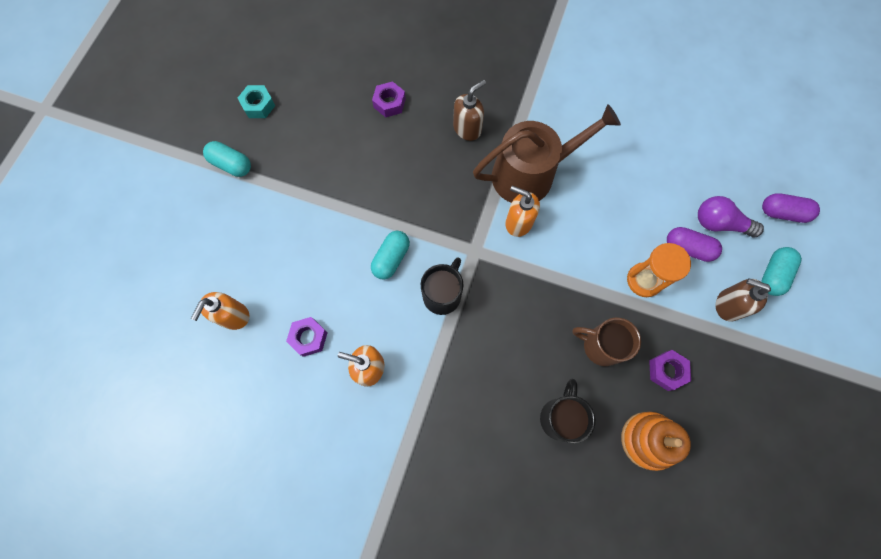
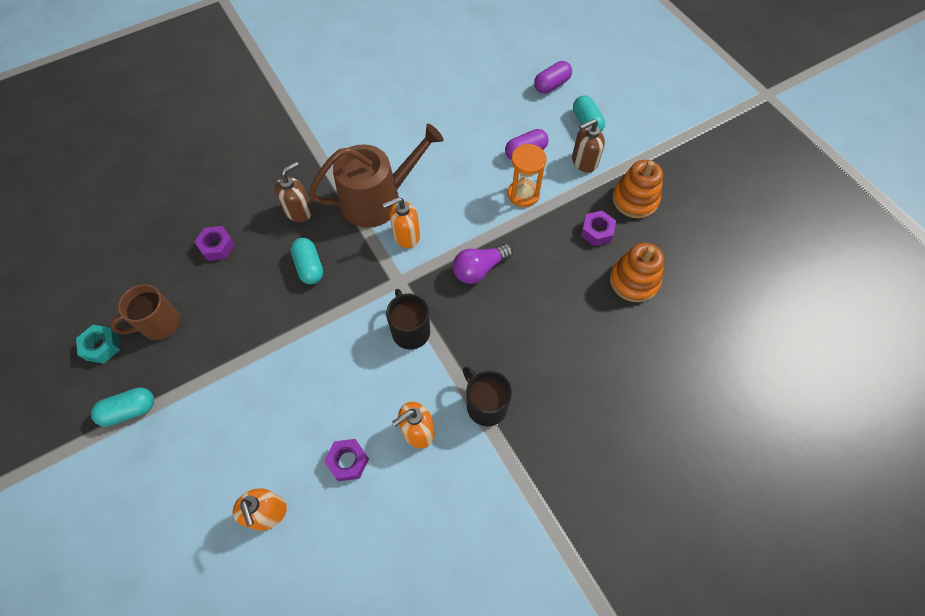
camera: 50 degrees left, 10 degrees down
(391, 258) = (345, 345): turquoise capsule -> turquoise capsule (309, 267)
(467, 128) = (299, 211): brown soap dispenser -> brown soap dispenser turned 45 degrees clockwise
(530, 174) = (378, 199): brown watering can -> brown watering can turned 45 degrees clockwise
(560, 417) = (572, 323): black mug -> black mug (485, 405)
(600, 346) = (544, 257): brown mug -> brown mug (159, 324)
(719, 223) = (526, 122): purple light bulb -> purple light bulb (479, 269)
(732, 380) = (635, 199): none -> orange stacking toy

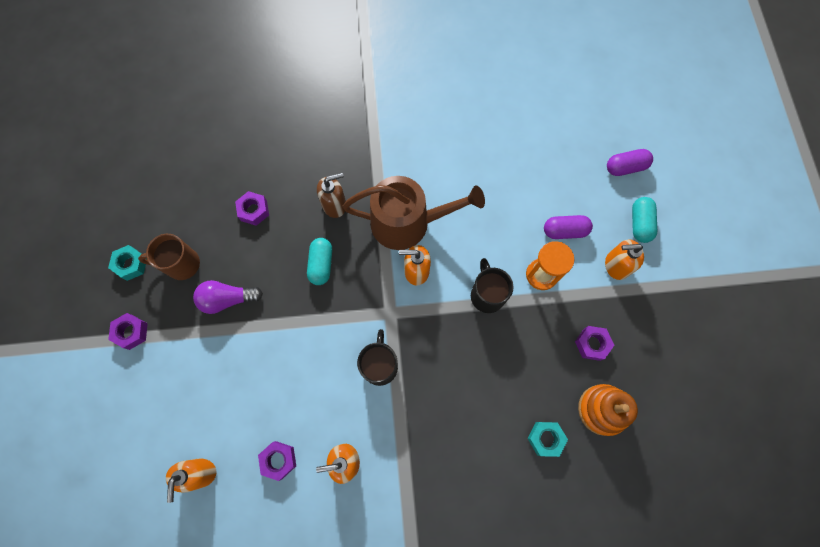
camera: 25 degrees right, 10 degrees up
(129, 410) = (131, 332): turquoise capsule -> purple nut
(479, 269) = (466, 333): purple light bulb -> purple light bulb (227, 299)
(485, 405) = (412, 465): black mug -> black mug (487, 294)
(584, 162) = (616, 265): brown soap dispenser -> orange soap dispenser
(597, 326) = (545, 438): none -> turquoise nut
(635, 199) = (646, 327): orange stacking toy -> none

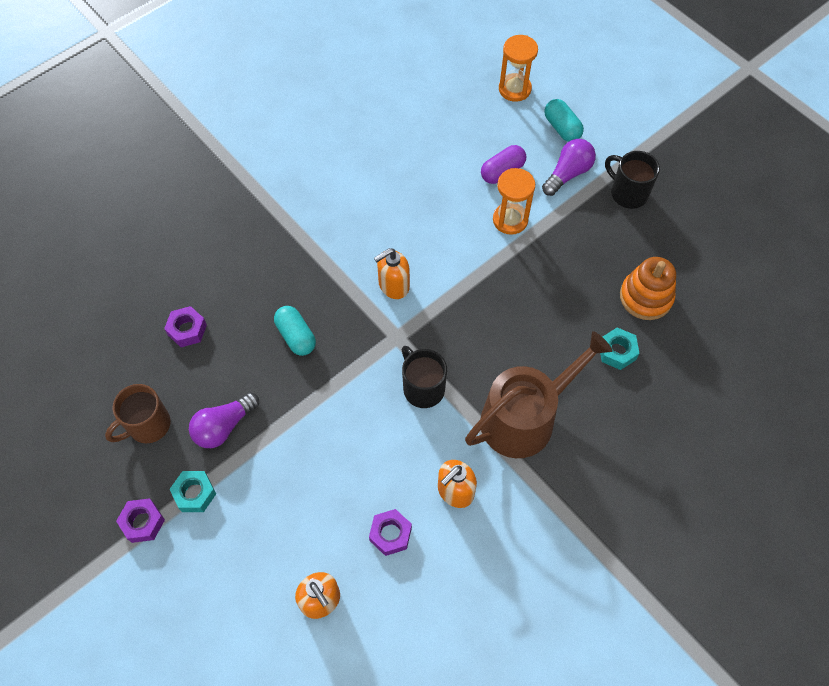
camera: 35 degrees left, 10 degrees down
(131, 264) = (91, 460): turquoise nut -> turquoise nut (194, 493)
(334, 205) = (268, 276): brown soap dispenser -> none
(407, 223) = (352, 249): brown watering can -> brown watering can (525, 417)
(487, 294) = (474, 266): black mug -> black mug (627, 193)
(592, 344) = (597, 250): purple nut -> none
(616, 265) = (568, 174): orange soap dispenser -> purple light bulb
(625, 167) = (514, 89): purple capsule -> orange hourglass

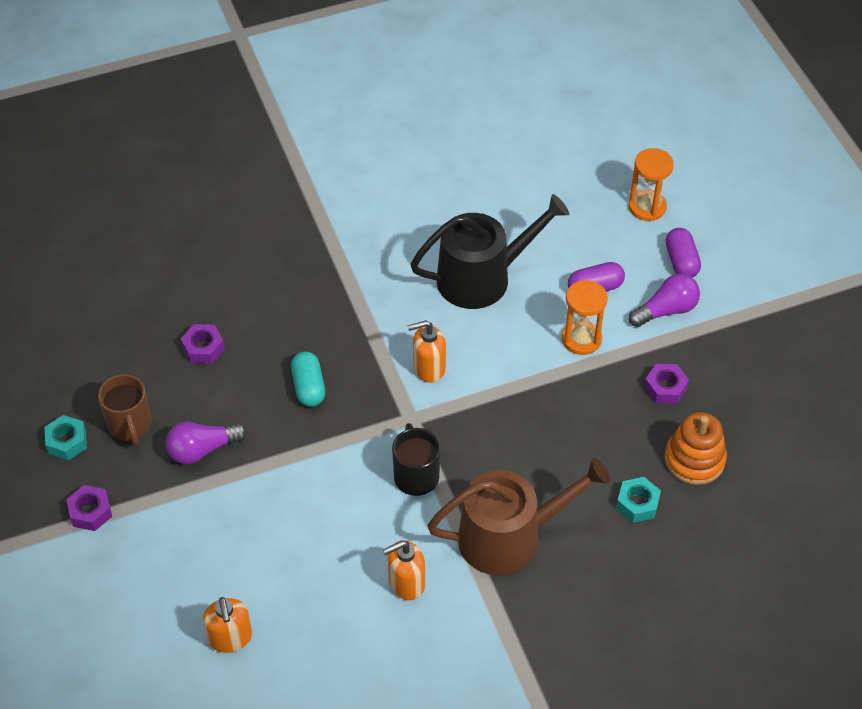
camera: 20 degrees right, 10 degrees down
(148, 425) = (130, 425): brown mug -> brown mug turned 90 degrees counterclockwise
(194, 493) = (150, 502): turquoise nut -> turquoise nut (67, 442)
(390, 534) = (324, 601): purple nut -> purple nut (665, 388)
(405, 190) = (482, 277): none -> black watering can
(562, 128) = (681, 261): turquoise capsule -> purple capsule
(627, 193) = (724, 349): black mug -> none

